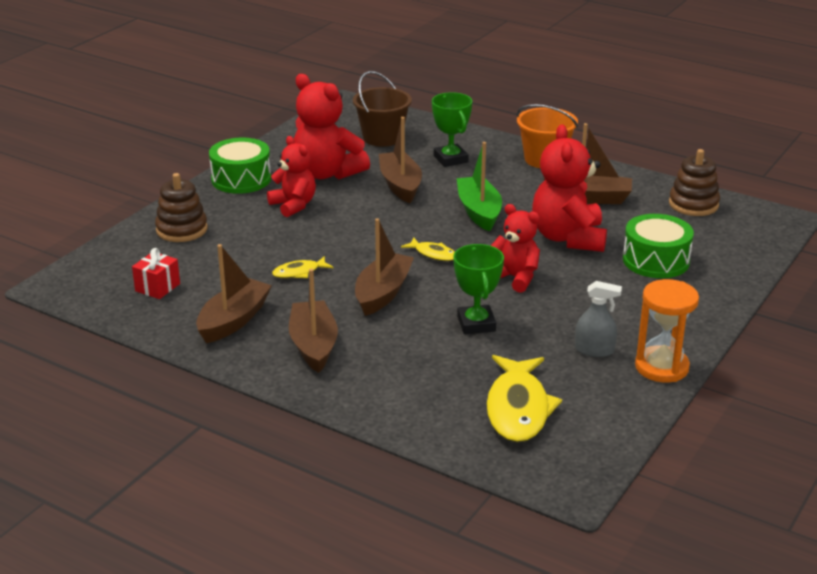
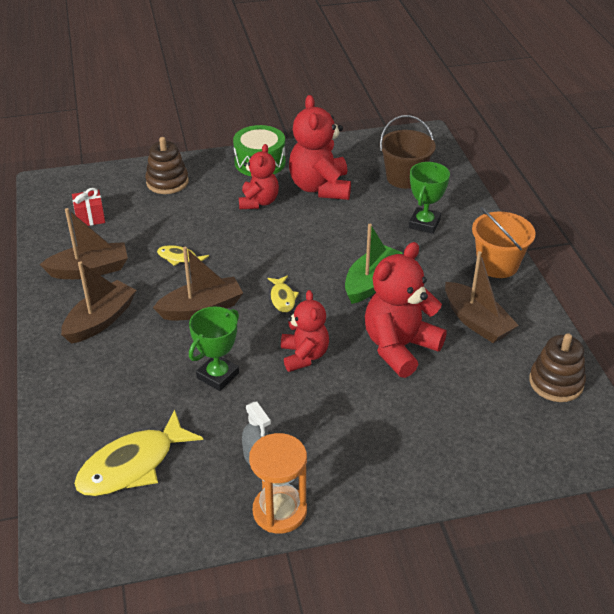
camera: 45 degrees right, 10 degrees up
(400, 185) = (352, 226): brown boat -> none
(656, 260) = (434, 414): green drum -> none

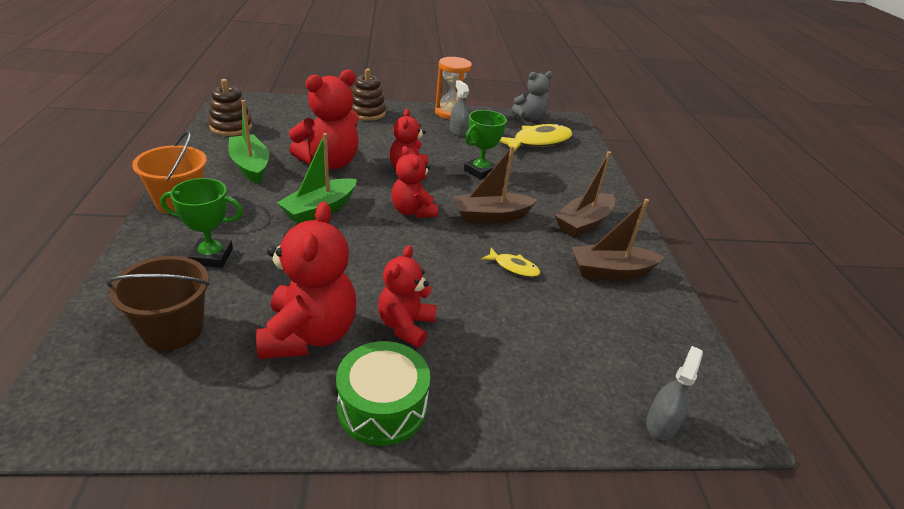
camera: 175 degrees left, 5 degrees down
(90, 218) = (635, 342): red gift -> none
(93, 177) = (661, 423): none -> grey spray bottle
(138, 539) = (530, 118): none -> grey teddy bear
(167, 182) = (538, 389): brown stacking toy -> brown stacking toy (367, 113)
(282, 298) = (412, 211): yellow fish -> red teddy bear
(424, 223) = (211, 257): green trophy -> green trophy turned 60 degrees clockwise
(476, 321) = (250, 166): brown boat -> green boat

